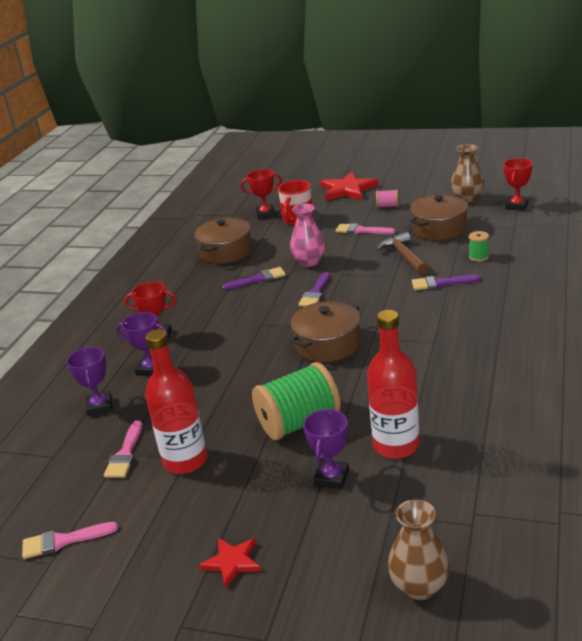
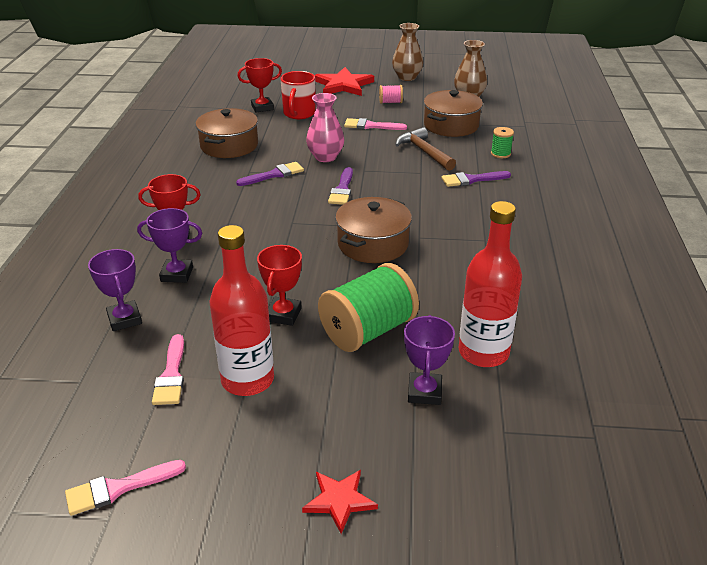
camera: 15 degrees left, 5 degrees up
(419, 586) = (564, 514): brown vase -> brown vase (407, 77)
(516, 206) = (520, 105): red trophy -> red trophy (283, 314)

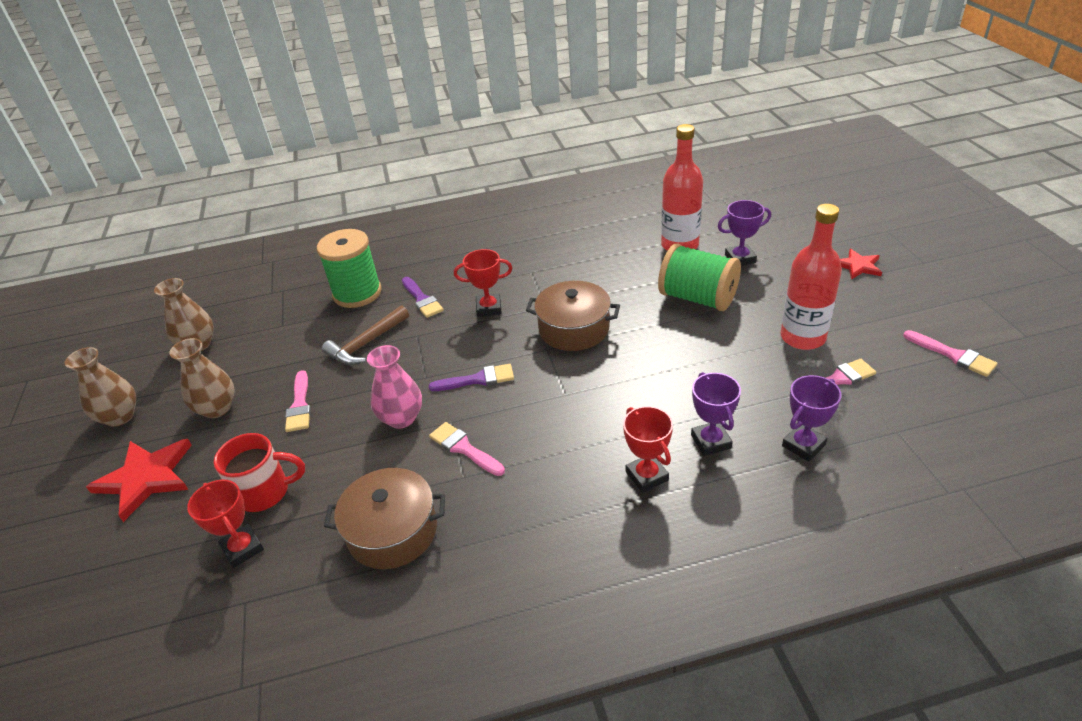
camera: 105 degrees left, 5 degrees up
(274, 175) = (464, 448): purple brush -> pink brush
(283, 314) = (714, 347): red trophy -> red trophy (489, 308)
(390, 102) = (217, 408): pink spool -> brown vase
(451, 125) = (289, 340): brown pot -> none
(500, 154) = (357, 293): green spool -> green spool, size x2.23

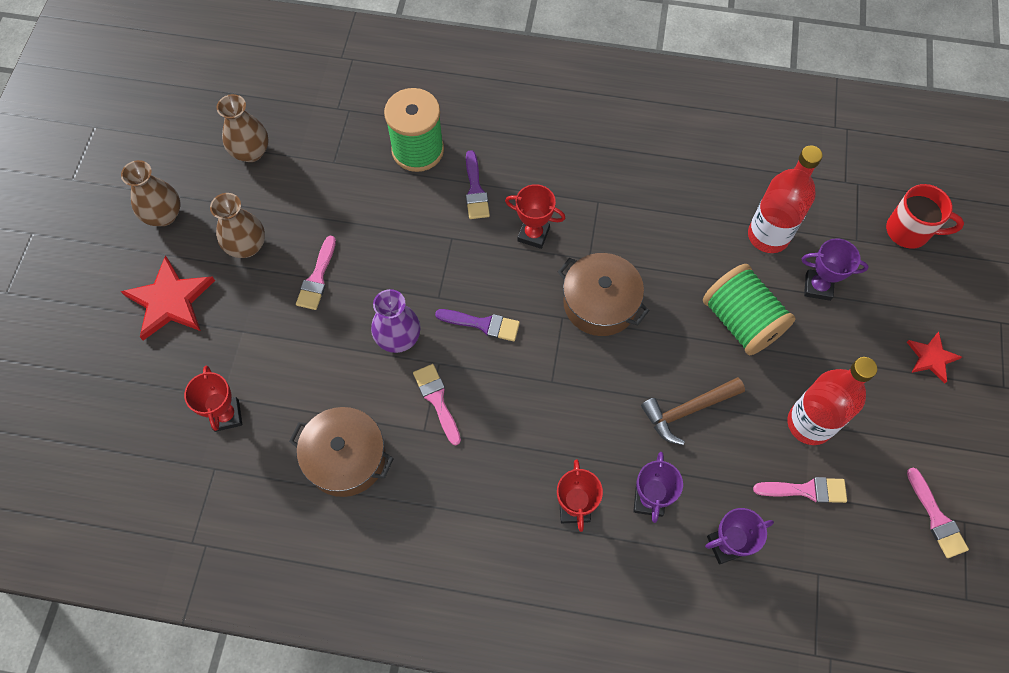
camera: 20 degrees right, 25 degrees up
(266, 492) = (260, 366): red mug -> red mug (909, 231)
(366, 344) = (401, 227): brown hammer -> brown hammer (687, 410)
(401, 418) = (398, 338): pink vase -> purple vase

